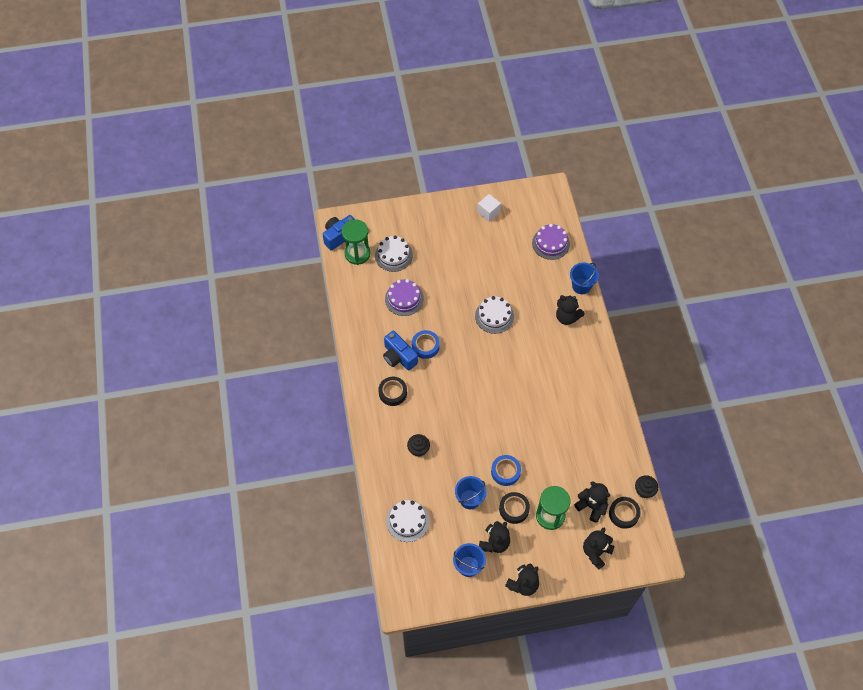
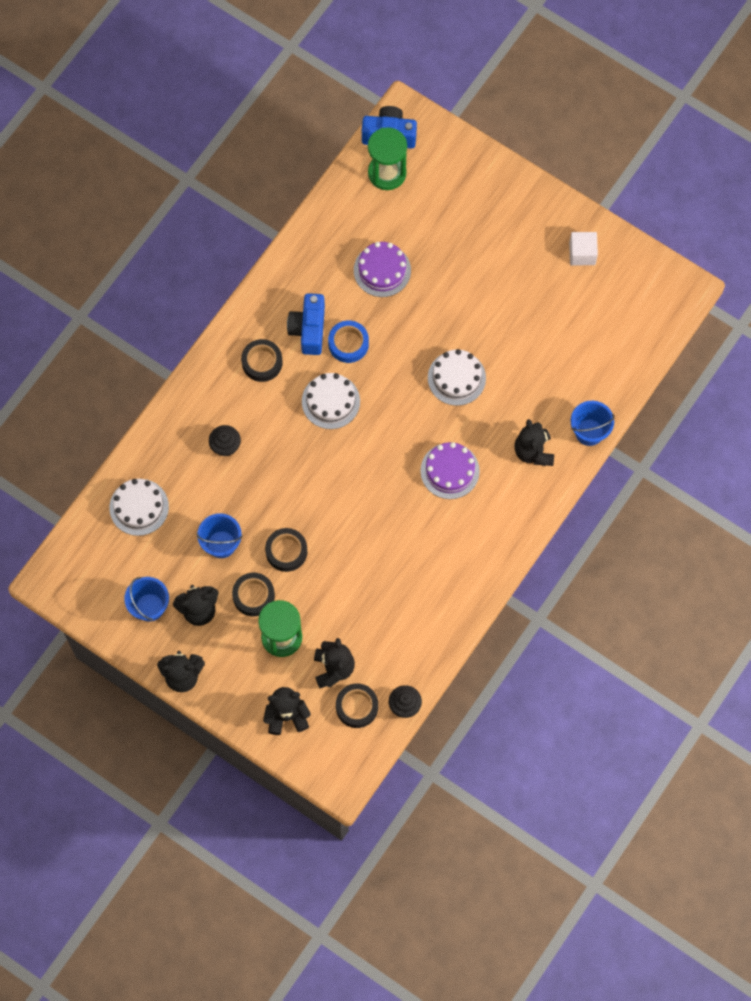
camera: 45 degrees right, 10 degrees up
(393, 255) = (424, 210): white cake -> white cake (330, 401)
(505, 472) = (286, 551): blue tape -> black tape
(550, 243) = (611, 353): purple cake -> purple cake (450, 471)

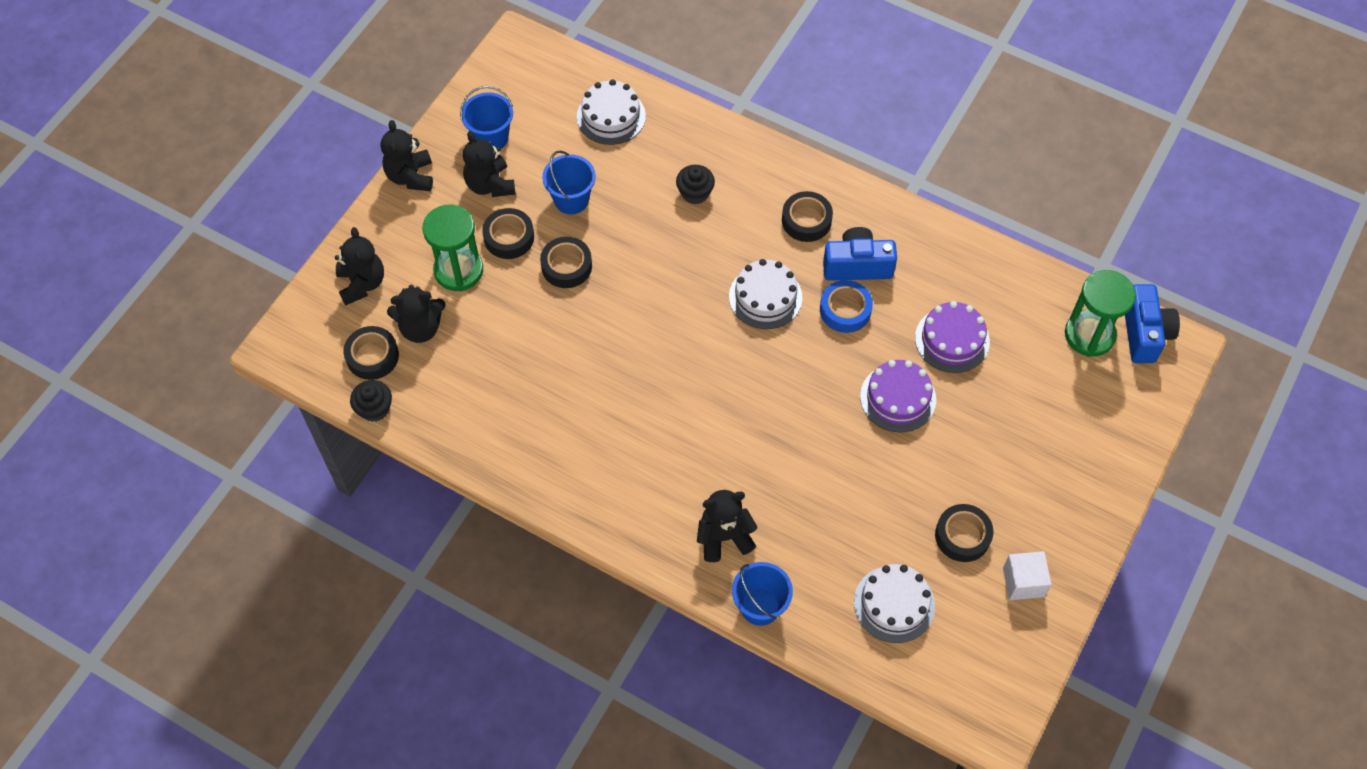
camera: 85 degrees right, 10 degrees down
(450, 471) = (687, 437): purple cake -> purple cake (898, 398)
(456, 378) = (816, 436): white cake -> white cake (894, 604)
(544, 288) = (962, 536): none -> black tape

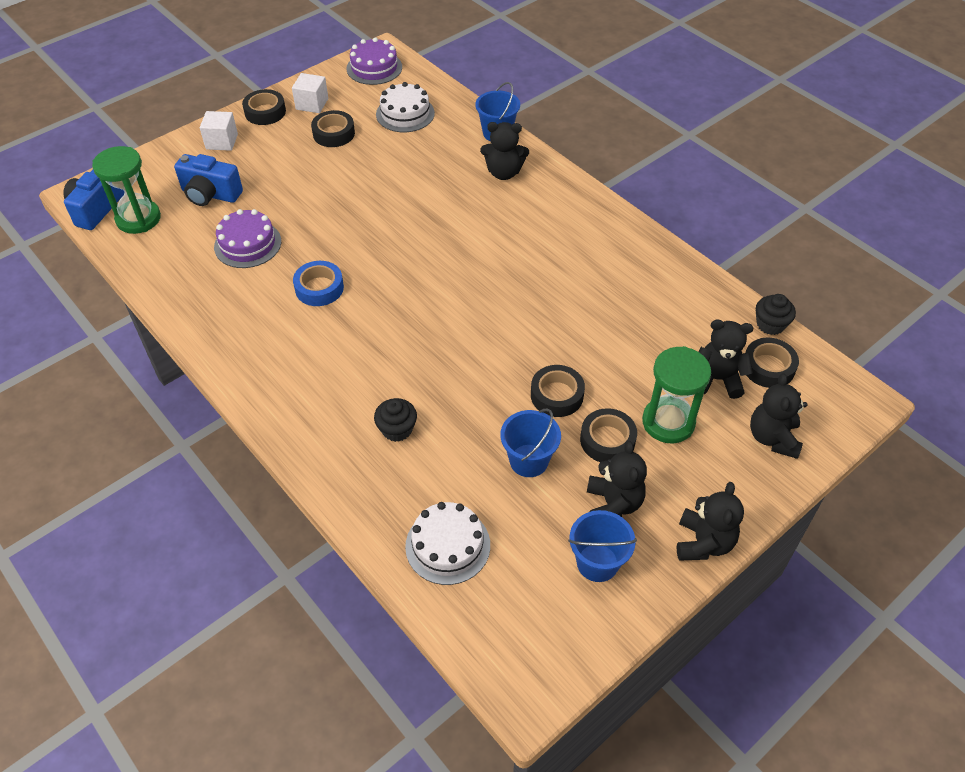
camera: 160 degrees left, 10 degrees down
(765, 297) = (382, 317): white cake -> none
(806, 220) = (304, 370): black tape -> black tape (265, 112)
(857, 266) = (284, 319): blue camera -> blue camera (210, 194)
(898, 398) = (320, 218): purple cake -> purple cake (374, 68)
(1087, 477) = (222, 141): none -> white cube

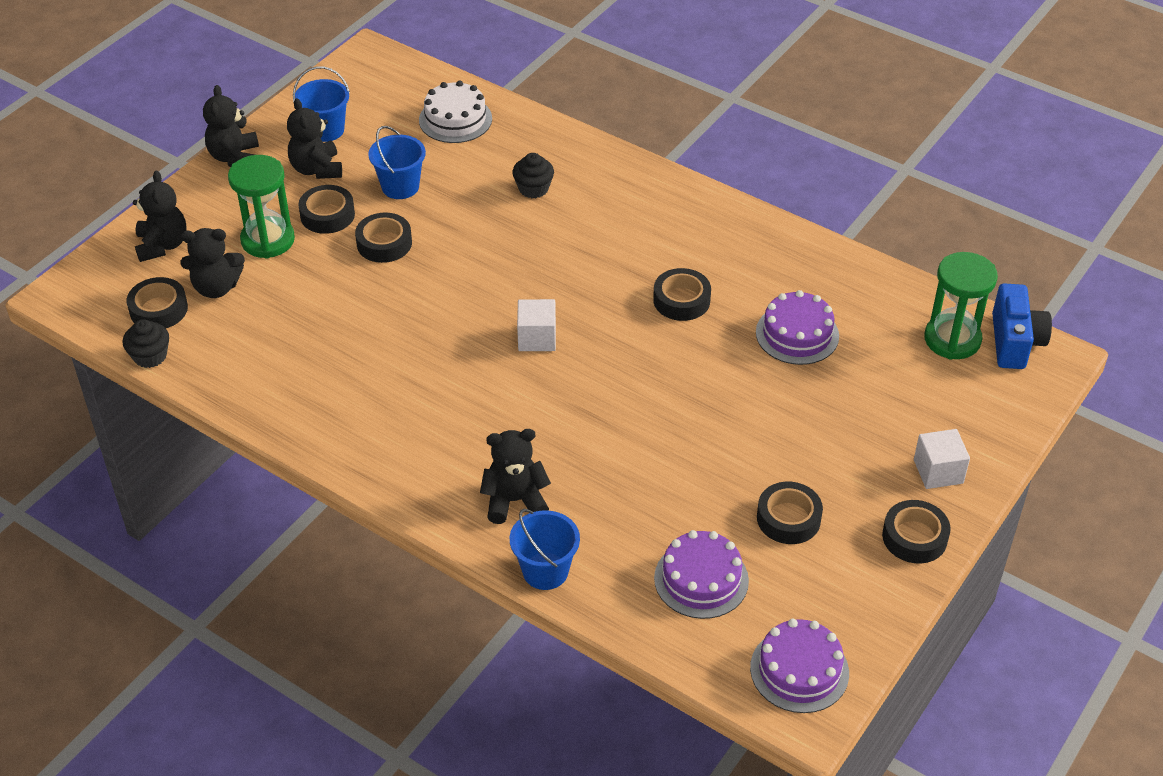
camera: 165 degrees right, 5 degrees down
(210, 194) = (891, 388): blue camera -> none
(312, 104) = (854, 568): white cube -> white cube (537, 338)
(319, 288) = (681, 300): blue tape -> black tape
(405, 114) = (701, 579): white cake -> purple cake

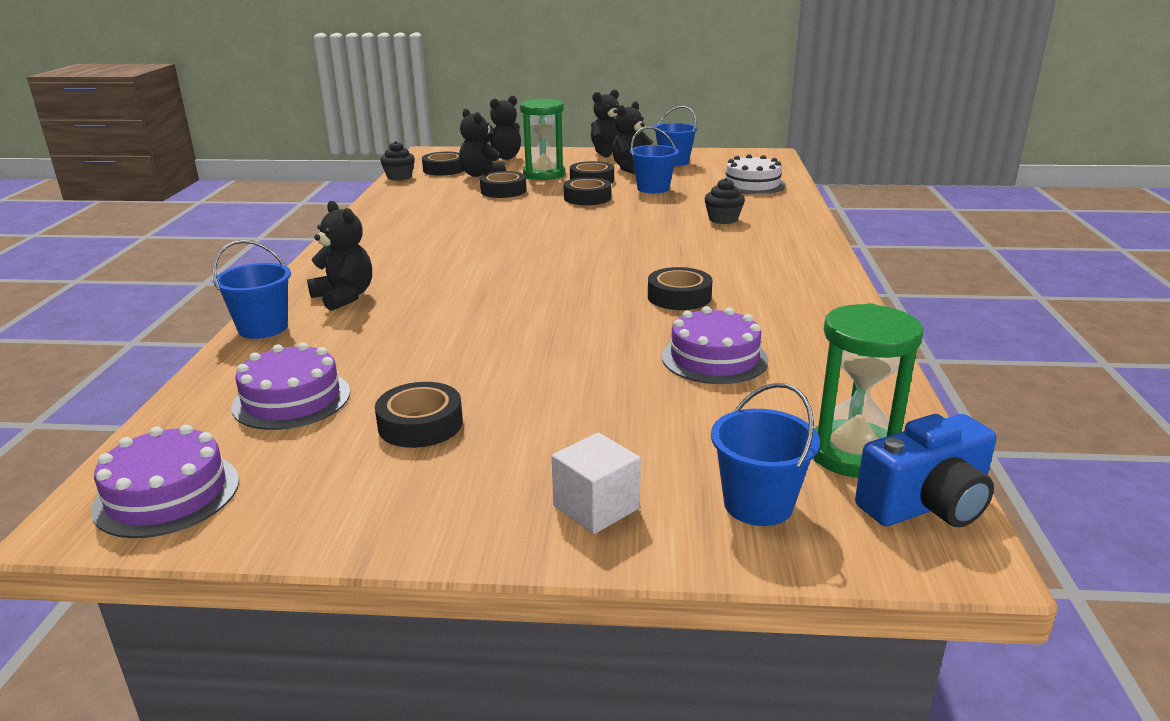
camera: 60 degrees right, 20 degrees down
(537, 338) = (551, 259): white cube -> none
(914, 537) = (455, 520): black tape -> black tape (503, 191)
(975, 404) = (758, 504): none -> blue bucket

